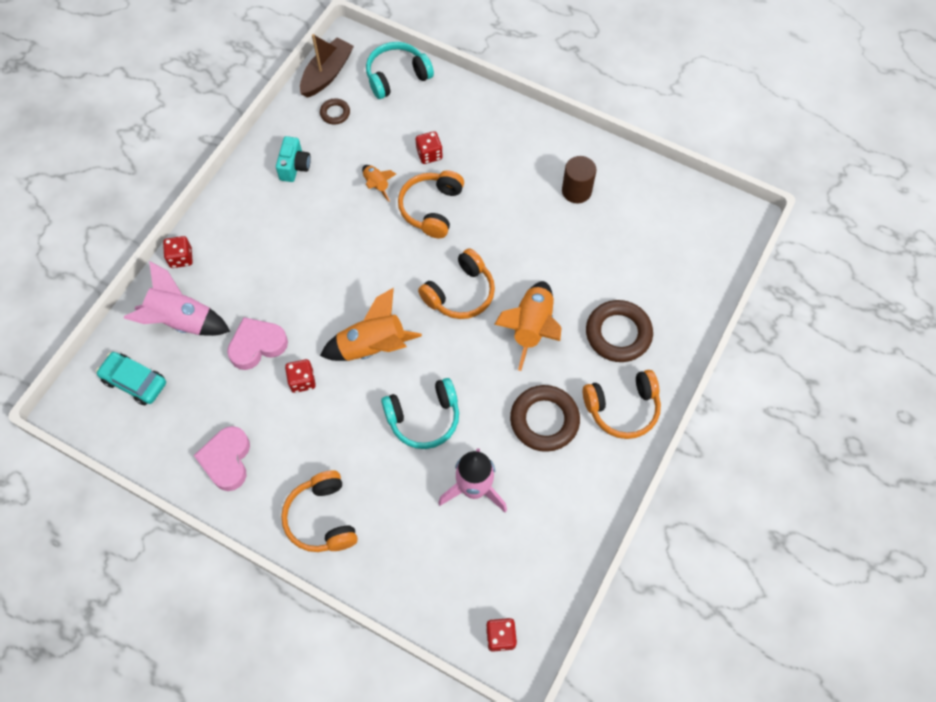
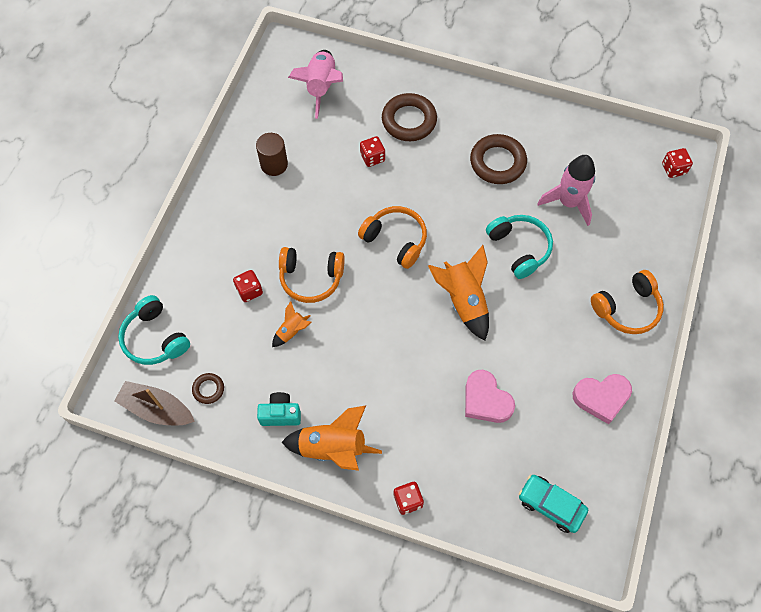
camera: 100 degrees left, 0 degrees up
(134, 382) = (551, 505): turquoise car -> turquoise car turned 105 degrees clockwise
(182, 321) = (477, 478): pink rocket -> pink rocket (321, 87)
(302, 381) = (511, 352): red dice -> red dice (372, 157)
(531, 328) = (417, 181): orange rocket -> orange rocket (333, 448)
(622, 408) = (473, 111): orange headphones -> none

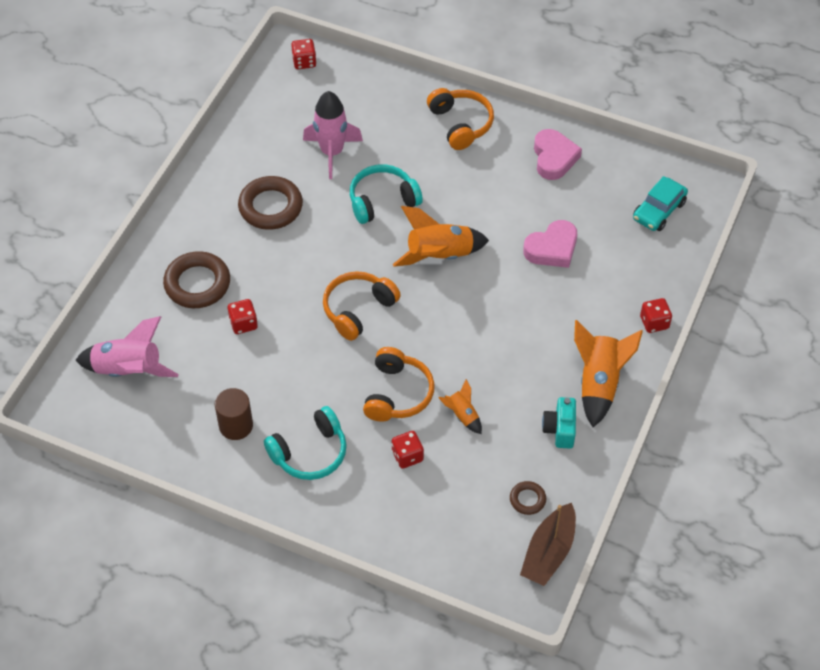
camera: 85 degrees left, 10 degrees down
(155, 338) = (460, 556): turquoise headphones -> turquoise headphones (310, 453)

